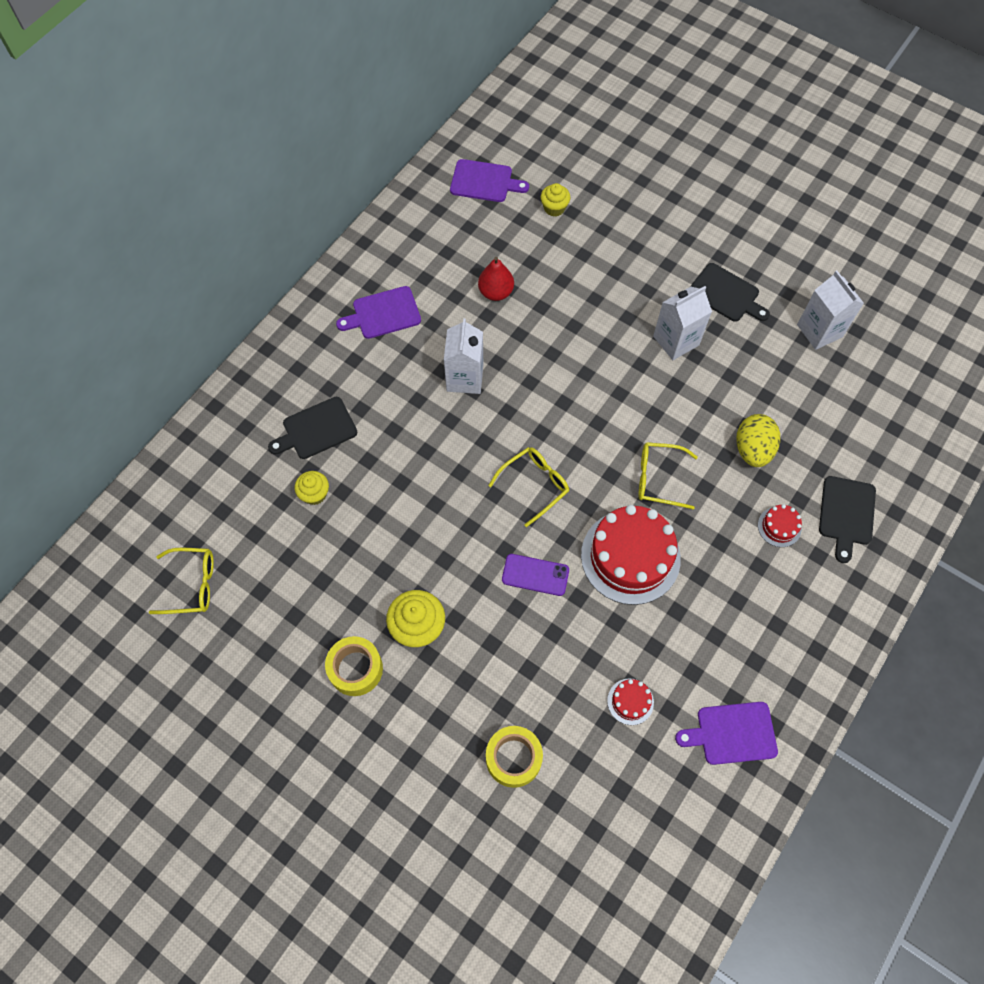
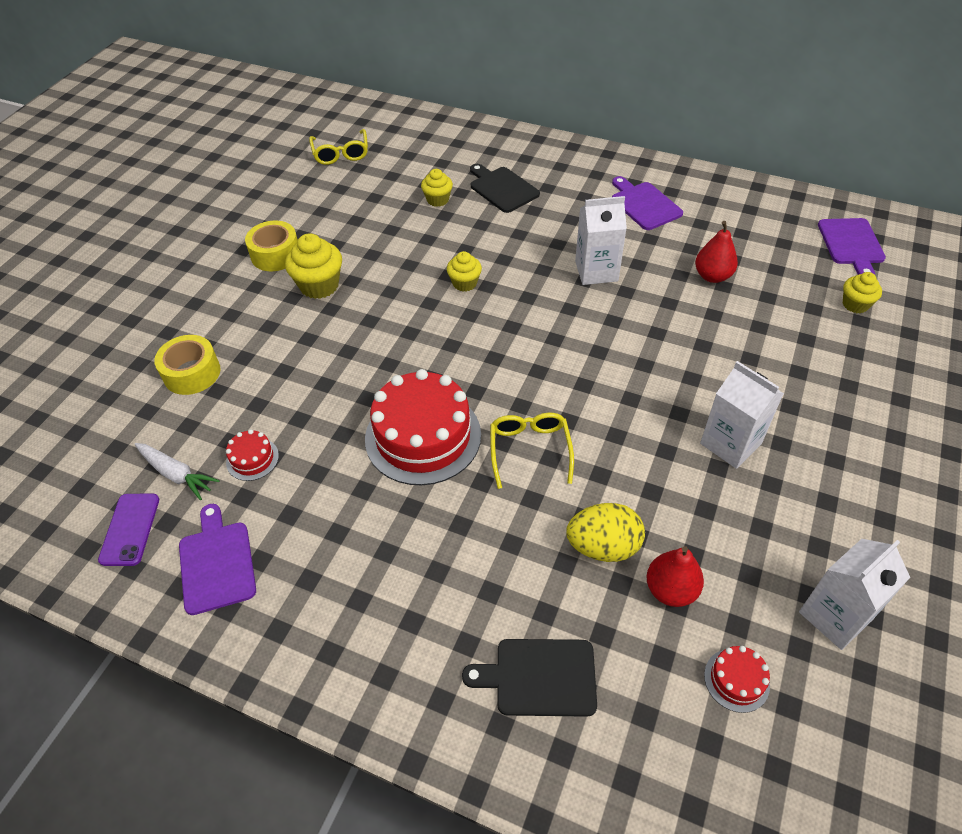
camera: 80 degrees right, 15 degrees down
(451, 491) = (464, 283): none -> yellow cupcake
(535, 484) = (490, 343): yellow glasses -> none
(535, 575) = (386, 359): purple phone -> purple phone (130, 529)
(636, 770) = (176, 474): none -> white carrot
(726, 294) = (832, 490): black cutting board -> none
(779, 527) = (498, 589): red cake -> red cake (736, 680)
(791, 417) = (670, 590): none -> red pear

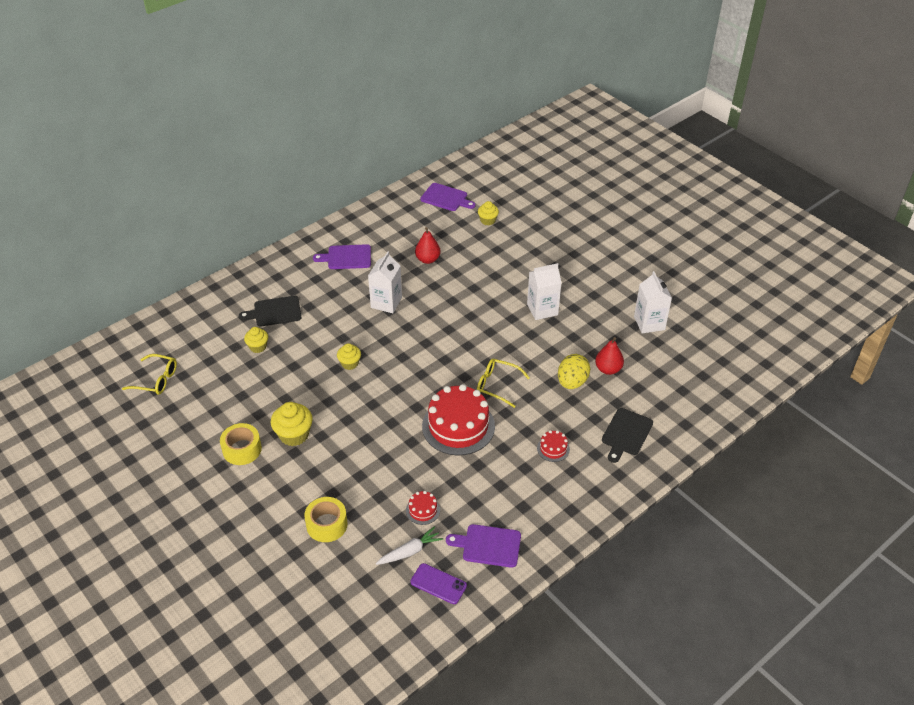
camera: 65 degrees left, 5 degrees down
(736, 680) = (661, 369): red cake -> red cake (553, 448)

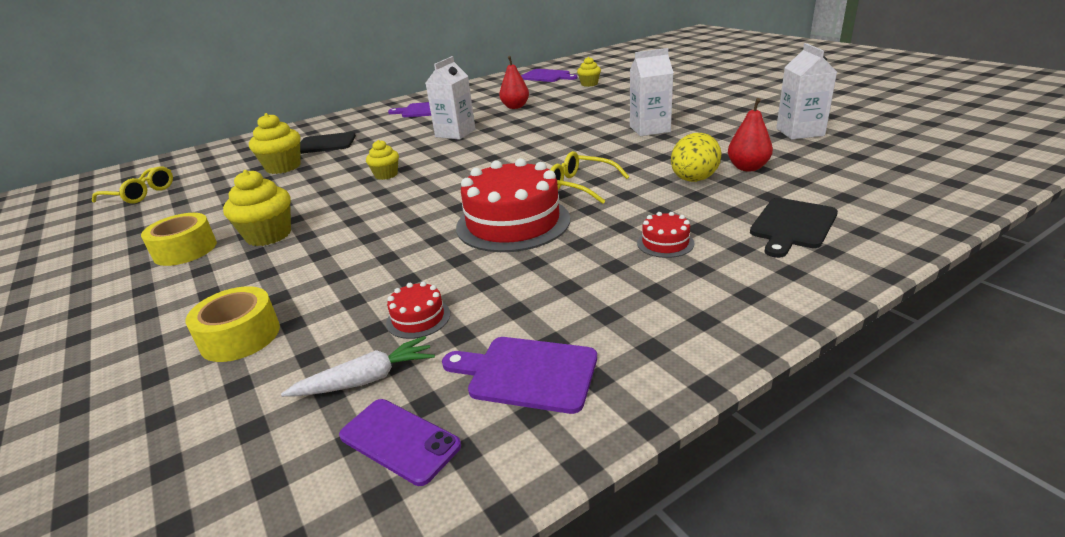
camera: 10 degrees right, 15 degrees down
(258, 347) = (283, 167): yellow cupcake -> yellow cupcake, size x1.60

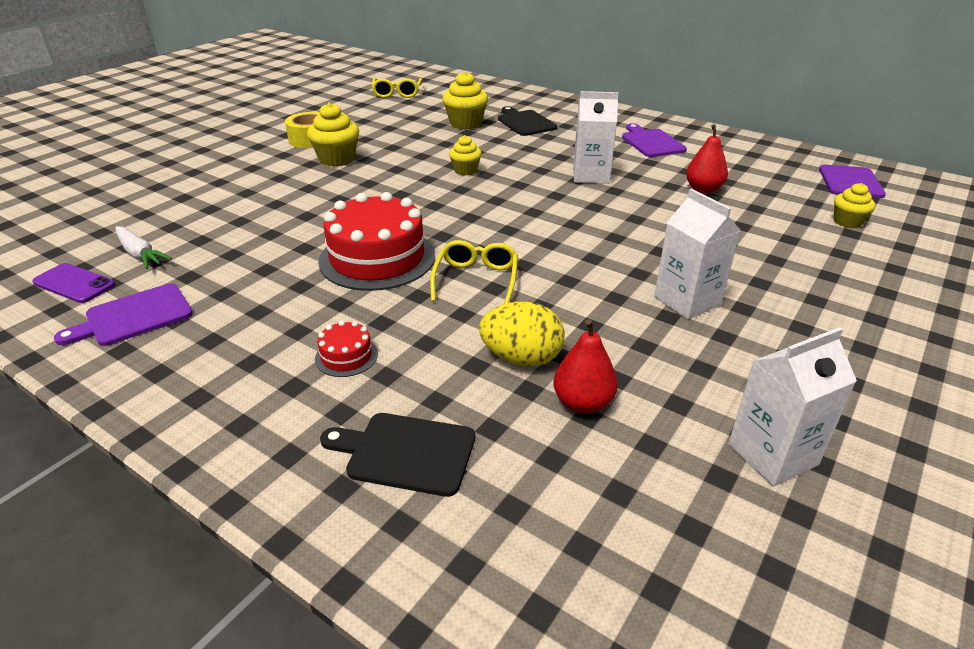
camera: 65 degrees right, 5 degrees up
(240, 336) = (196, 196): yellow tape -> none
(399, 440) = (74, 283): purple phone -> purple phone turned 75 degrees counterclockwise
(418, 318) = (213, 253): red cake -> none
(527, 373) = (134, 316): purple cutting board -> purple cutting board turned 120 degrees counterclockwise

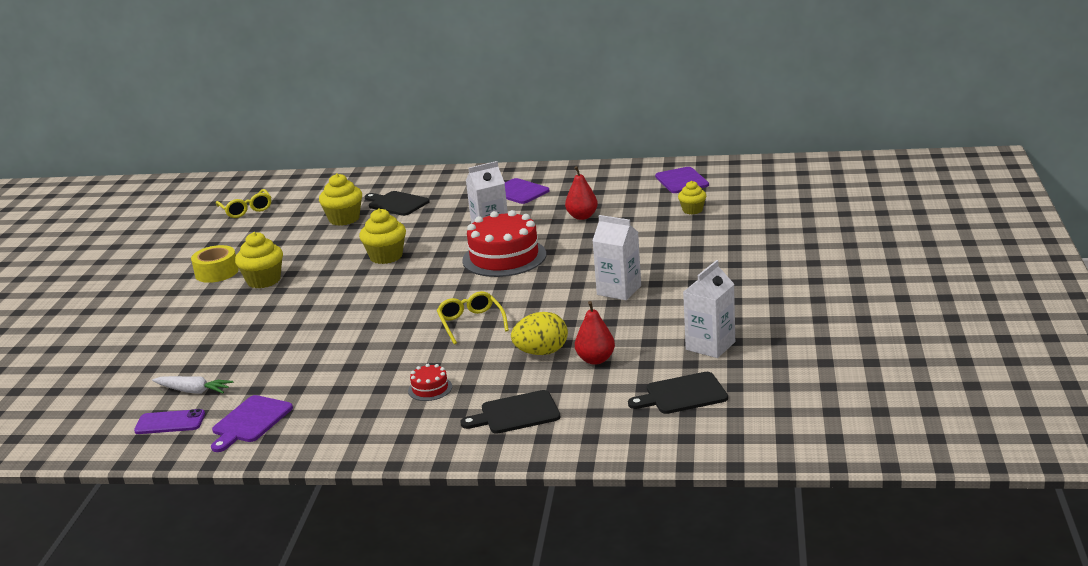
camera: 25 degrees left, 10 degrees down
(377, 258) = (385, 334): red cake -> red cake (504, 257)
(465, 170) = (386, 256): yellow cupcake -> yellow cupcake, size x1.60
(673, 542) = (682, 394): none -> black cutting board

